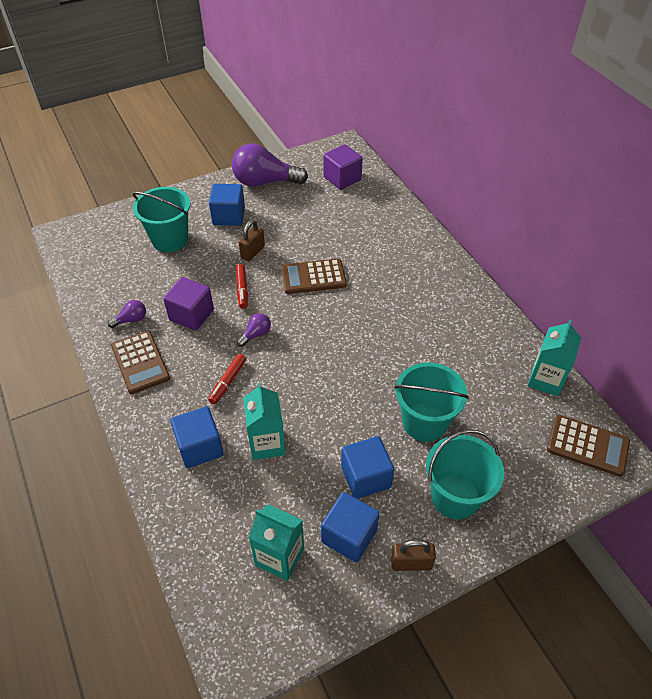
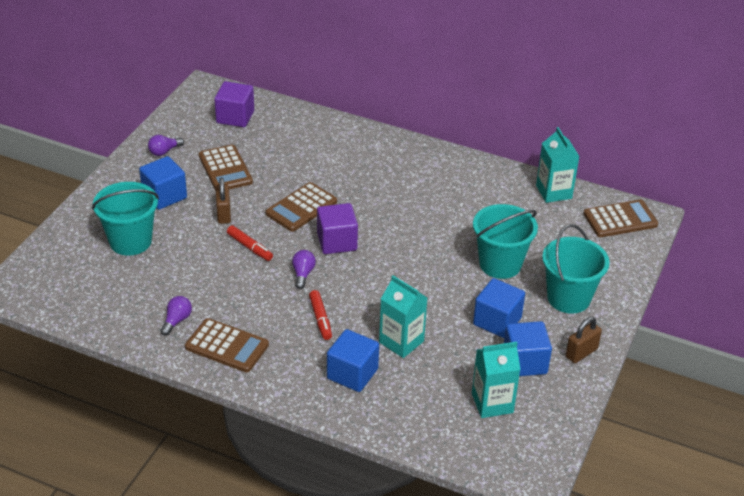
camera: 40 degrees left, 10 degrees down
(191, 315) = (228, 289): purple cube -> purple cube (337, 242)
(265, 182) = (164, 151): purple light bulb -> purple light bulb, size x0.45
(292, 216) = (225, 169): none -> brown calculator

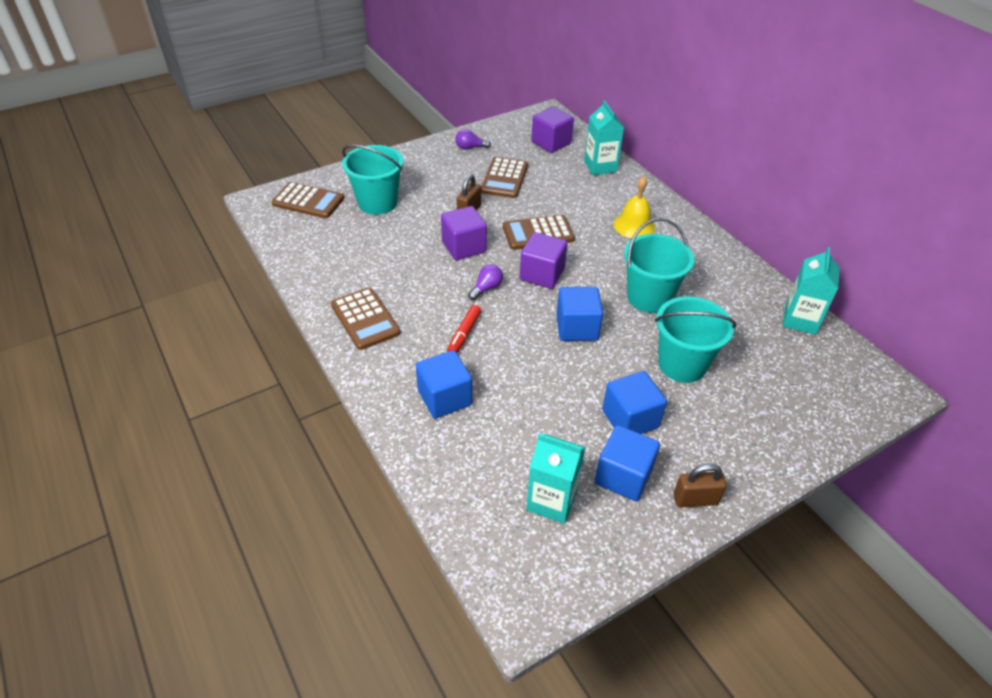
camera: 35 degrees right, 5 degrees up
(164, 196) = (437, 180): blue cube -> blue cube (577, 327)
(177, 321) = (348, 279): purple light bulb -> none
(250, 247) = (464, 247): red marker -> purple cube
(373, 167) = (634, 225): none -> yellow bell
(401, 342) = (517, 391): turquoise carton -> turquoise carton (600, 166)
(568, 298) = (729, 433): turquoise bucket -> turquoise bucket (649, 297)
(620, 219) = (856, 379): brown calculator -> brown calculator (308, 201)

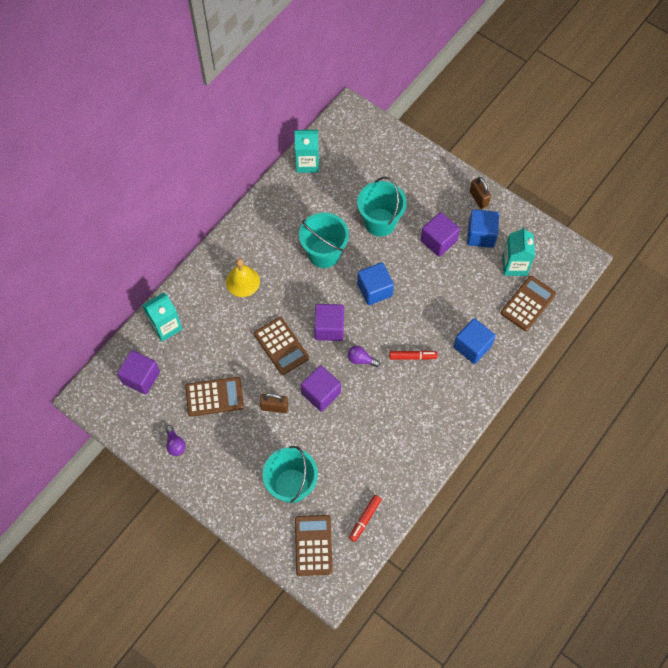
camera: 110 degrees left, 20 degrees up
(303, 240) = (365, 519): none -> red marker
(365, 319) = (428, 427): brown calculator -> brown calculator (528, 303)
(630, 419) = (438, 241): blue cube -> purple cube

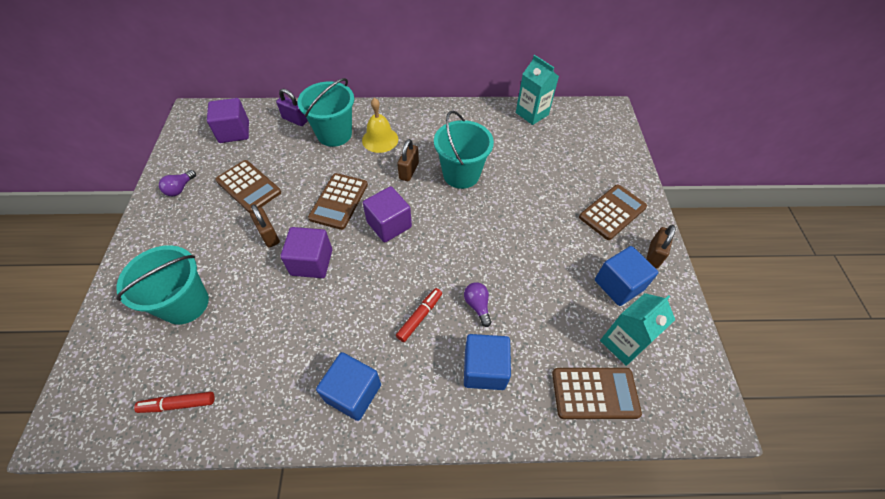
camera: 50 degrees right, 10 degrees down
(166, 326) = (295, 120): turquoise carton -> purple padlock
(292, 284) = (409, 171): none -> brown padlock
(313, 545) = (117, 371): brown calculator -> brown calculator (612, 212)
(361, 359) = (377, 272): purple light bulb -> purple light bulb (477, 305)
(374, 290) = (463, 234): blue cube -> blue cube (353, 392)
(380, 222) = (535, 194): turquoise bucket -> turquoise bucket (334, 134)
(413, 357) = (420, 316): red marker -> red marker turned 105 degrees counterclockwise
(438, 241) = (570, 252): purple cube -> none

